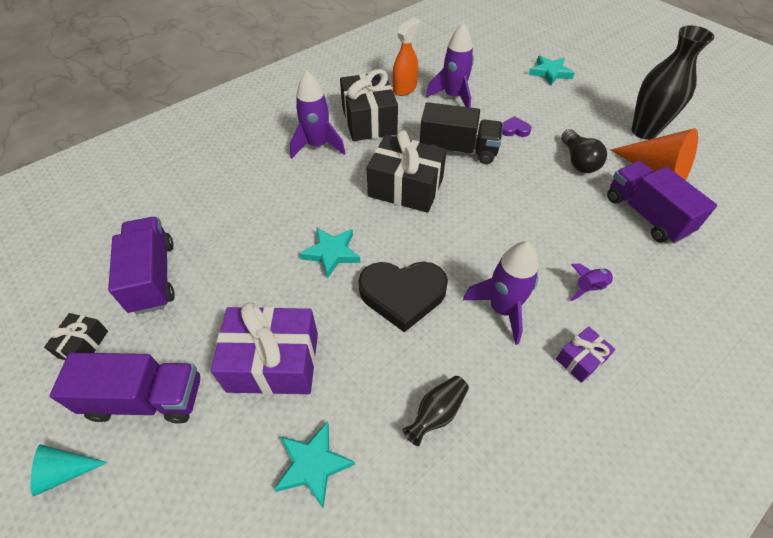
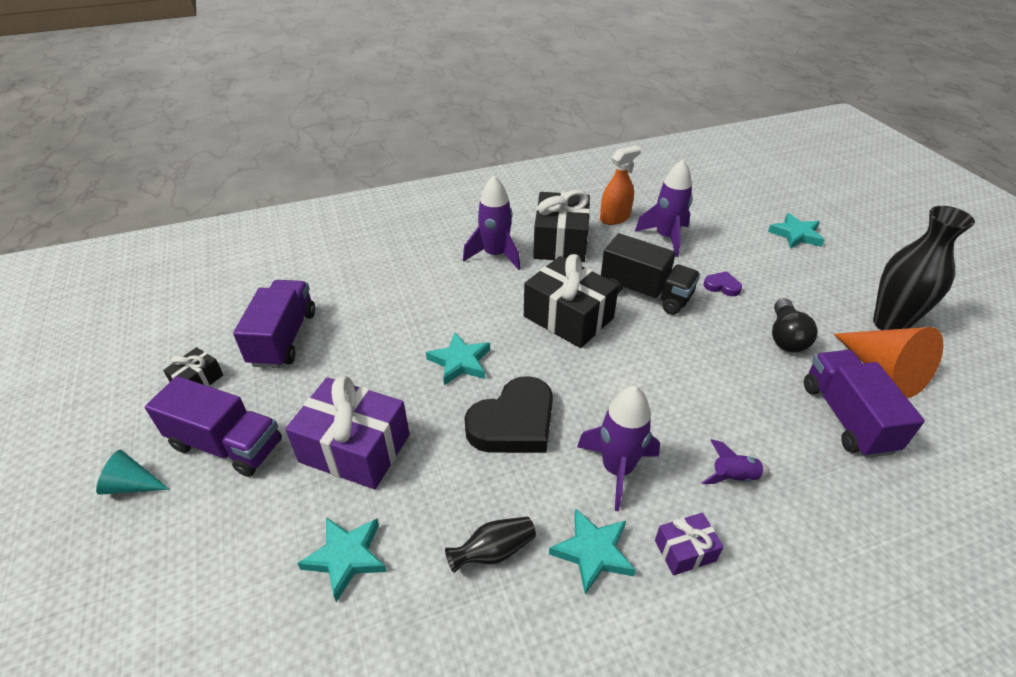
camera: 20 degrees right, 10 degrees down
(402, 295) = (514, 423): black heart -> black heart turned 60 degrees counterclockwise
(514, 385) = (593, 552): none -> turquoise star

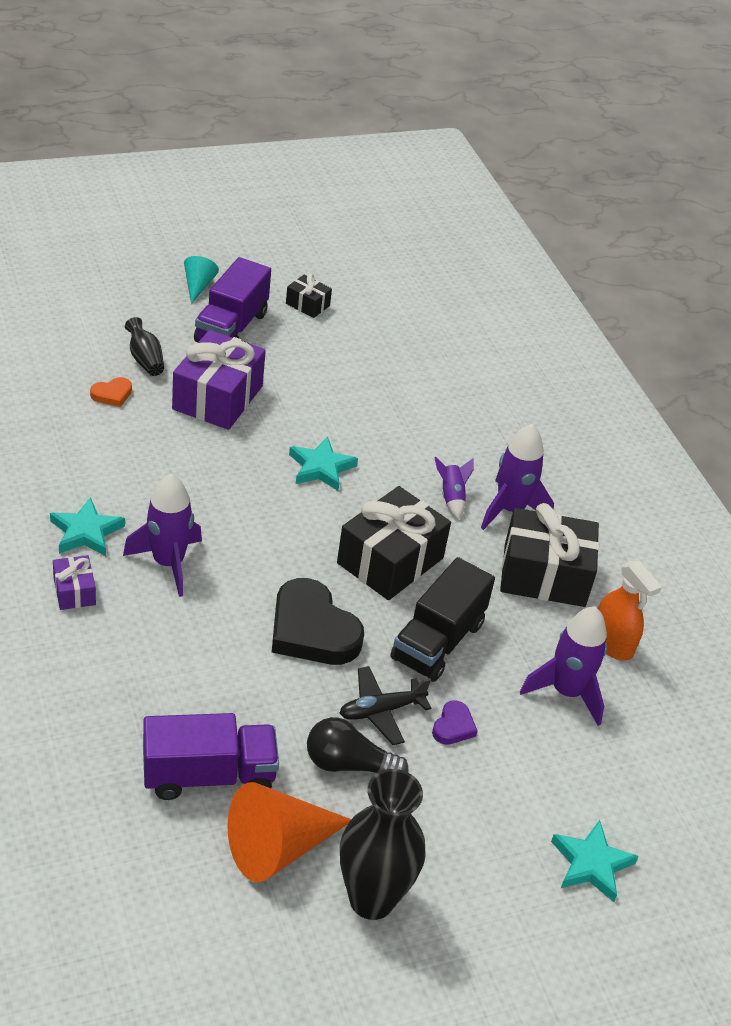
camera: 85 degrees right, 0 degrees up
(284, 338) = (361, 350): purple truck -> none
(346, 557) = (112, 394): turquoise star -> orange heart
(493, 551) = (99, 473): black vase -> black vase (145, 359)
(514, 423) = (234, 499): black heart -> black heart (312, 630)
(726, 321) = (381, 711): none -> black plane
(733, 477) = (145, 647): purple rocket -> purple rocket (451, 497)

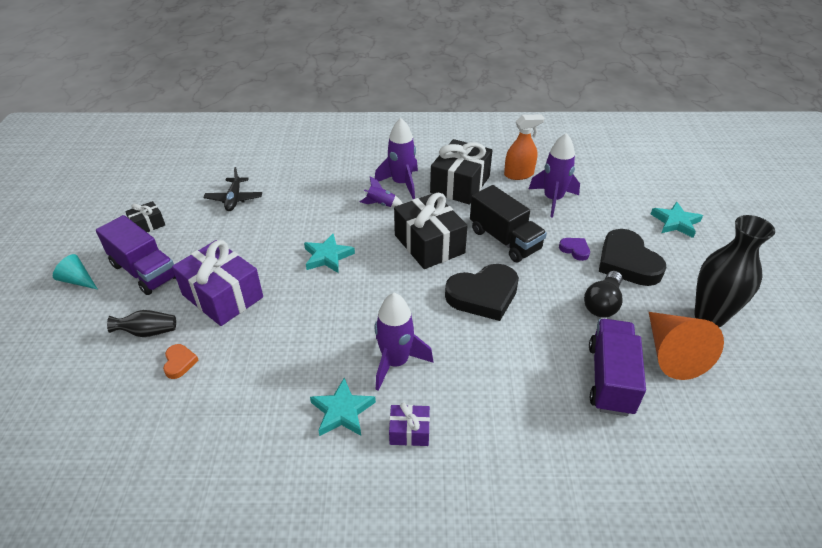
camera: 65 degrees left, 0 degrees up
(381, 711) = (559, 278): black plane -> black plane (234, 199)
(453, 794) = (627, 262): none -> black heart

